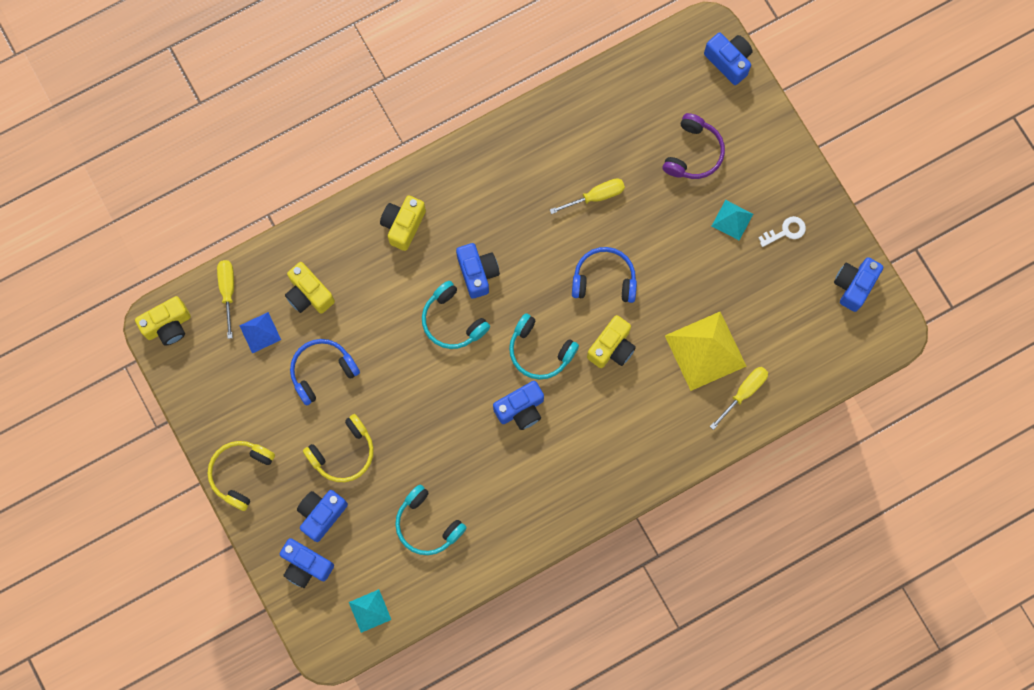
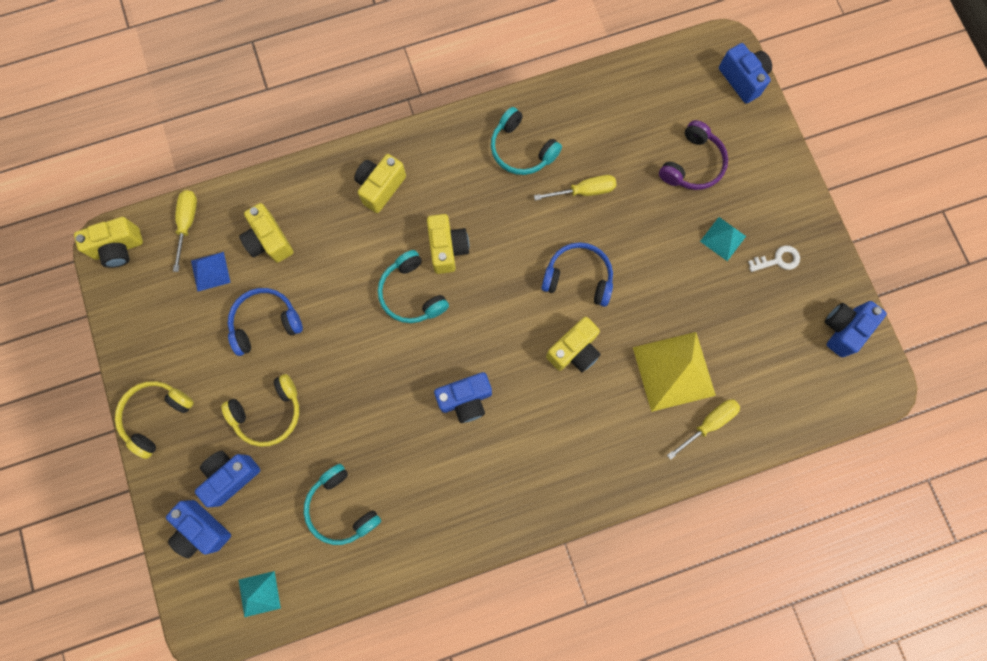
camera: 10 degrees right, 0 degrees up
(477, 273) = (447, 248): blue camera -> yellow camera
(539, 351) = (497, 341): turquoise headphones -> turquoise headphones (521, 150)

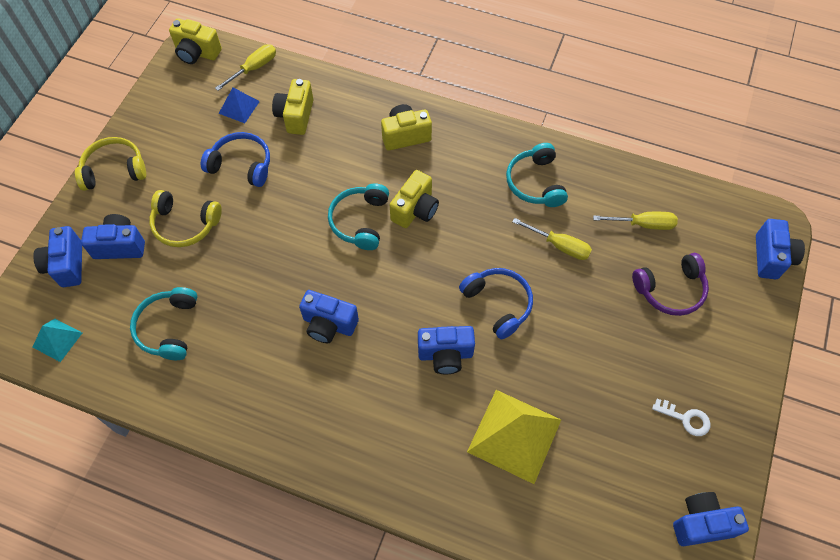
camera: 40 degrees right, 15 degrees down
(574, 350) = (445, 355): yellow camera -> blue camera
(709, 423) = (508, 502): yellow screwdriver -> yellow screwdriver (643, 224)
(723, 238) = (649, 365): turquoise pyramid -> none

